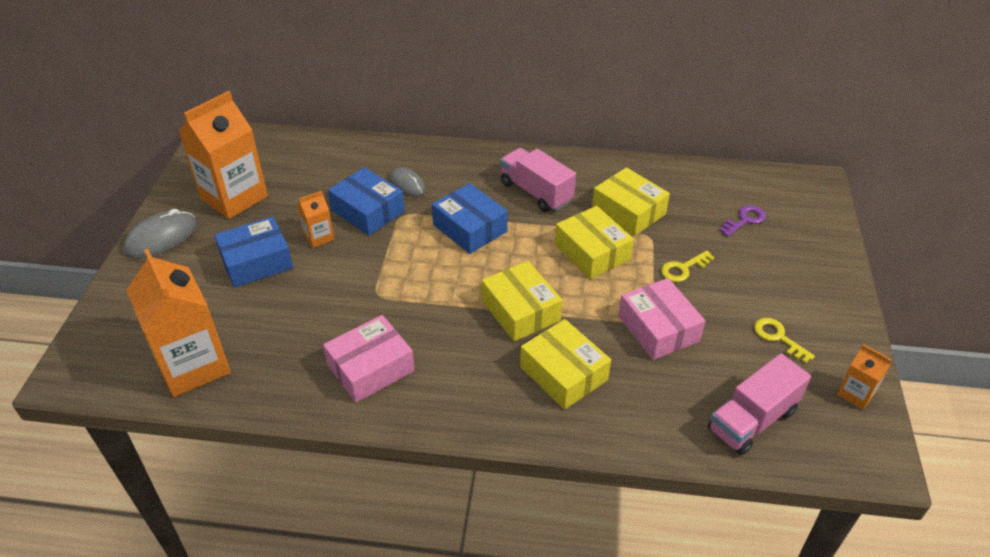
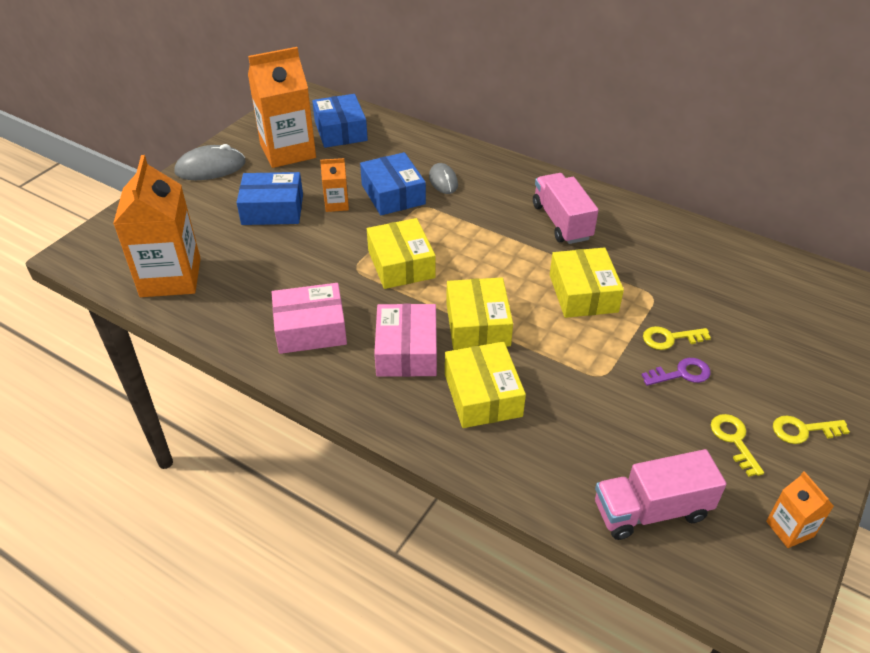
camera: 25 degrees right, 0 degrees up
(470, 228) = (476, 236): blue box -> blue box (340, 131)
(628, 211) = (646, 266): yellow box -> yellow box (401, 264)
(658, 328) = (606, 386): pink box -> pink box (406, 351)
(745, 220) = (771, 312): purple key -> purple key (681, 373)
(821, 311) = (803, 430): none -> yellow key

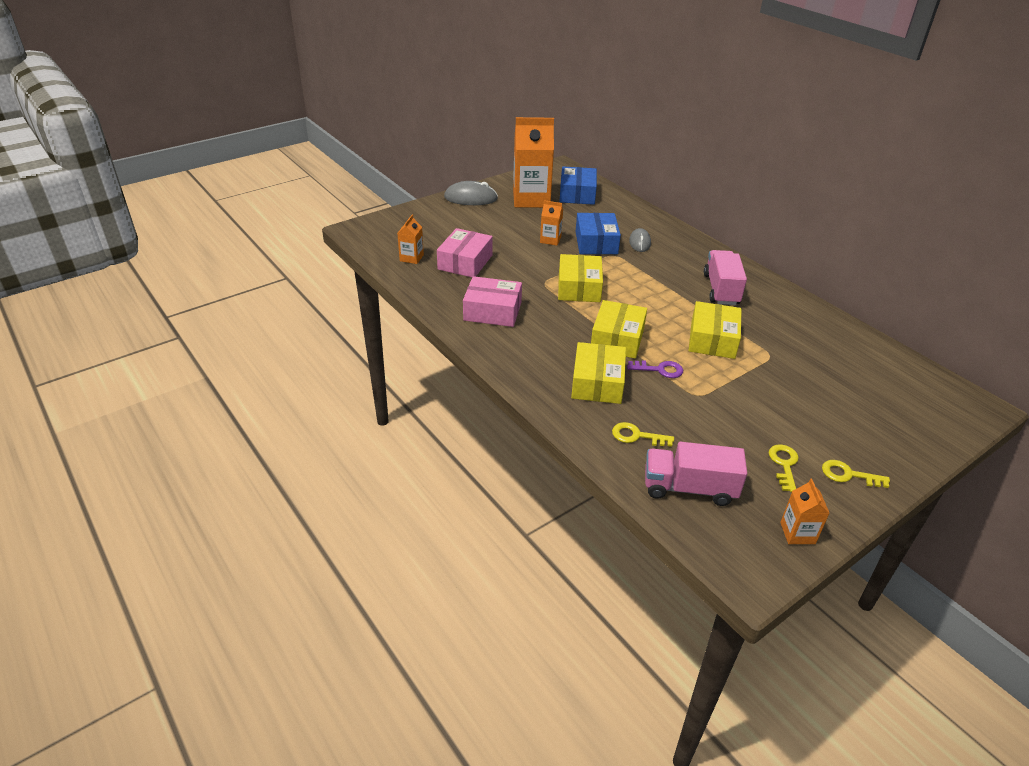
camera: 20 degrees right, 5 degrees down
(170, 277) = (411, 258): orange carton -> orange carton, size x0.47
(272, 209) = (502, 233): blue box -> none
(406, 351) = (555, 342): pink box -> pink box (465, 262)
(670, 338) = (768, 386): yellow key -> yellow key (637, 436)
(681, 373) = (764, 411): purple key -> purple key (659, 370)

